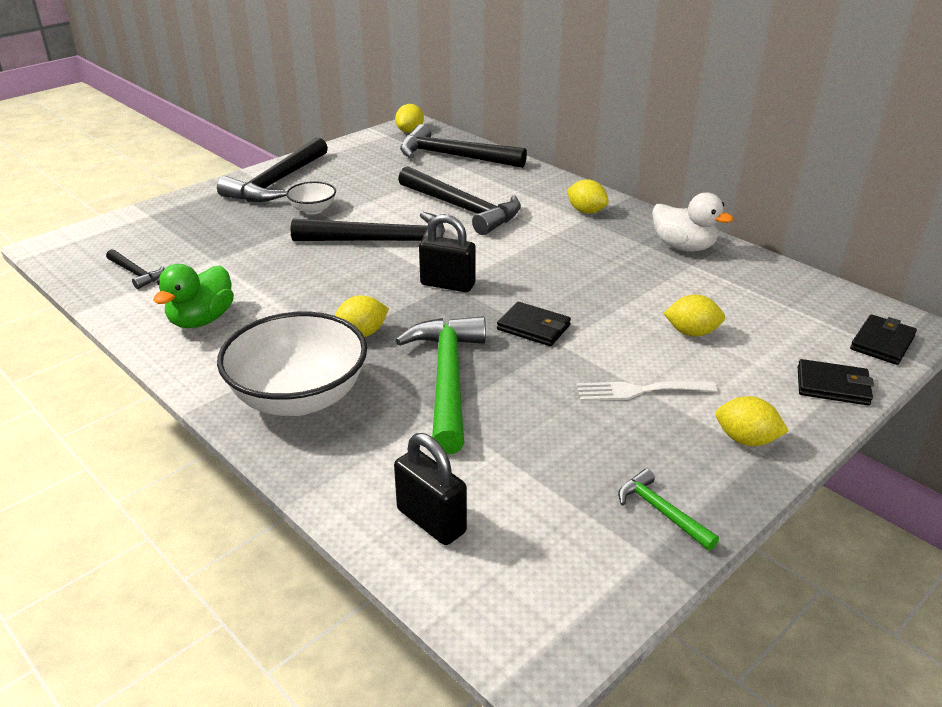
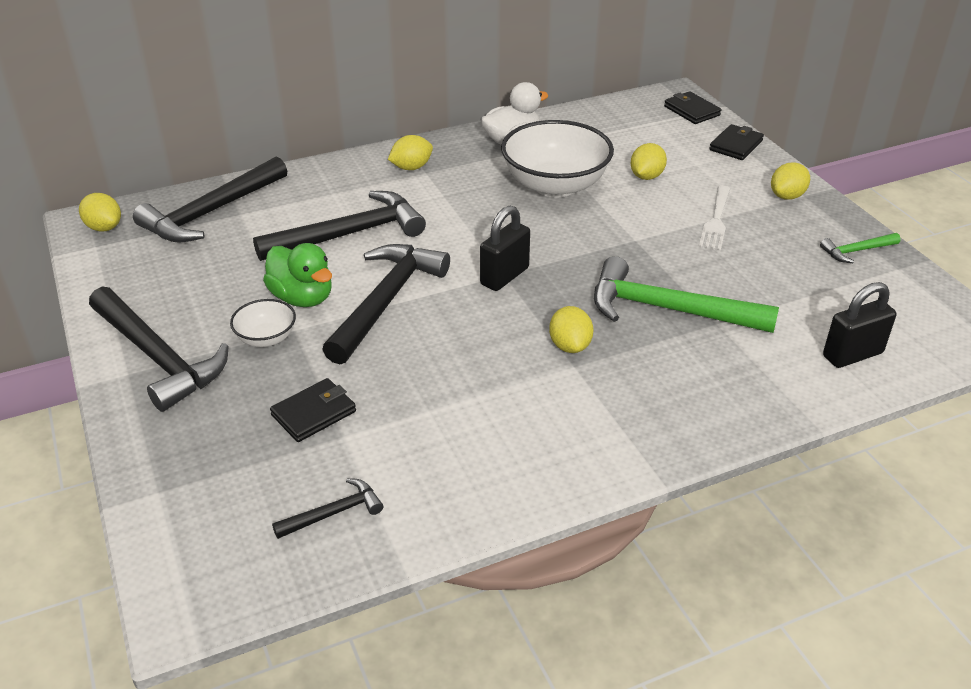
camera: 70 degrees left, 5 degrees up
(201, 320) = (486, 459): green duck -> green duck (302, 298)
(299, 397) = (666, 402): white bowl -> white bowl (555, 185)
(533, 327) = (605, 246): black wallet -> black wallet (314, 413)

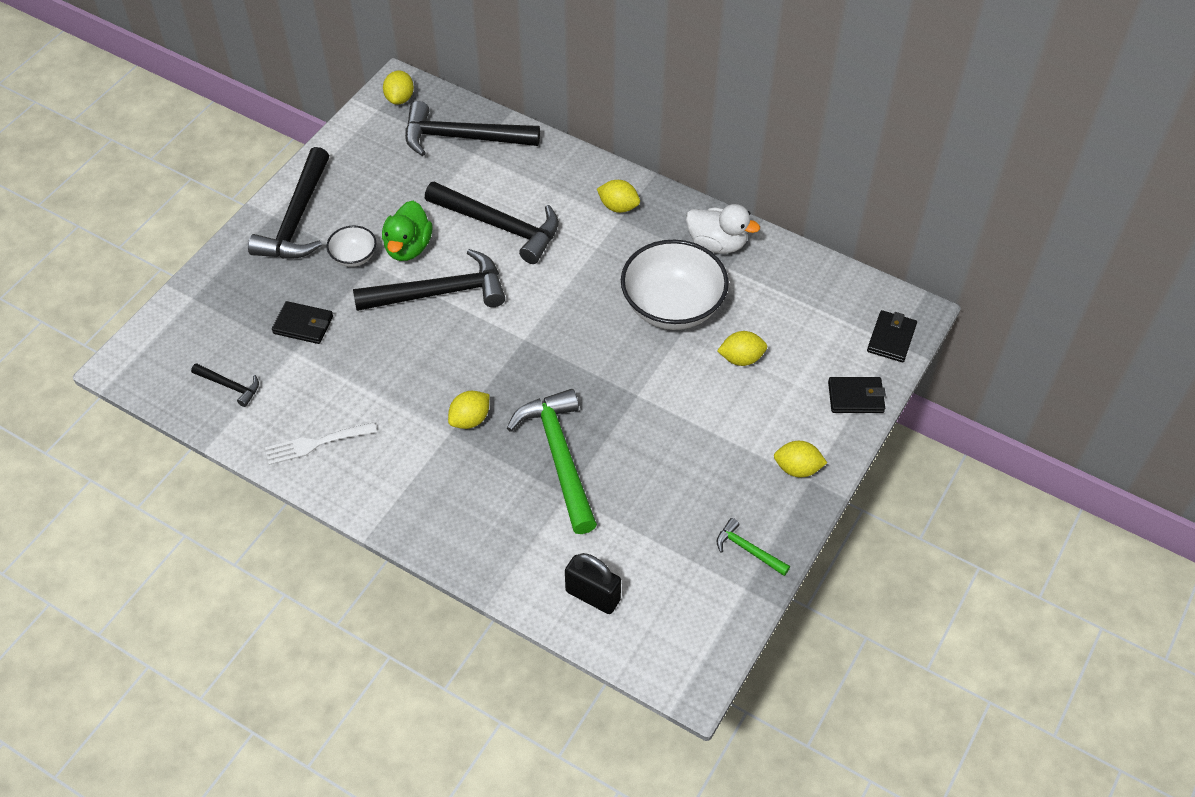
camera: 55 degrees right, 15 degrees up
(504, 276) = (522, 341): black padlock -> none
(716, 221) = (711, 435): white fork -> white fork (315, 444)

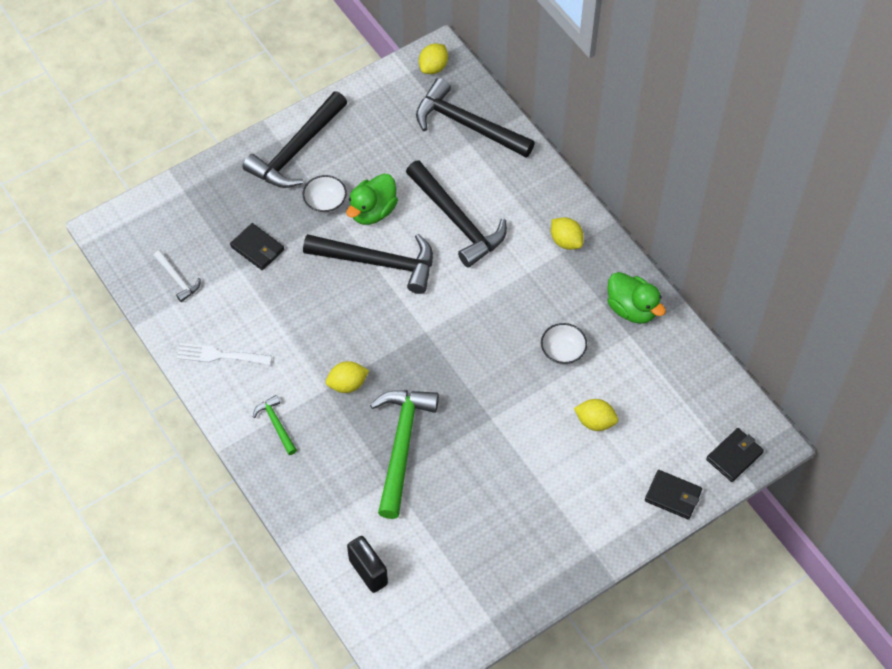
camera: 25 degrees right, 5 degrees up
(230, 386) = (177, 279): black hammer -> white hammer
(672, 307) = (562, 352): white bowl -> white bowl, size x0.48
(717, 244) = (632, 309): white duck -> green duck
(748, 550) = (510, 588): green hammer -> green hammer (276, 424)
(797, 468) = (588, 537): yellow lemon -> none

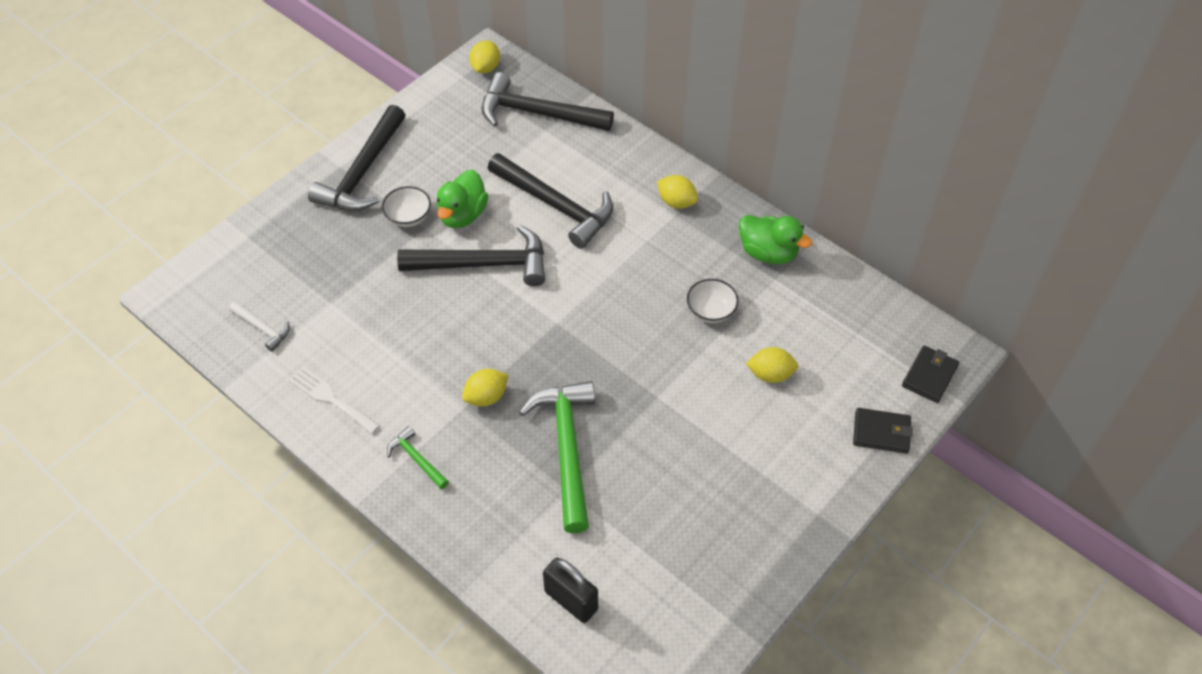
camera: 15 degrees left, 5 degrees down
(219, 355) = (331, 399): white fork -> white fork turned 45 degrees clockwise
(257, 248) = (345, 278): black wallet -> none

